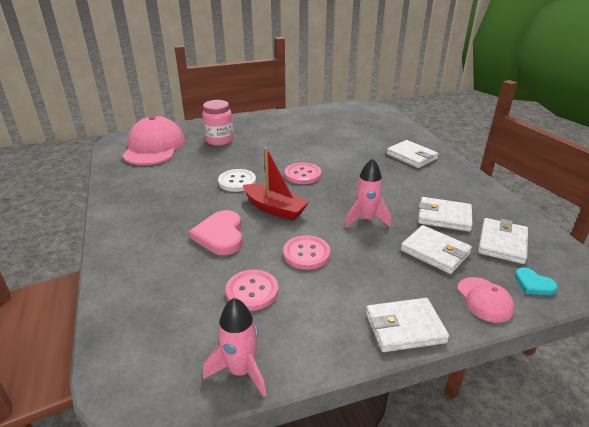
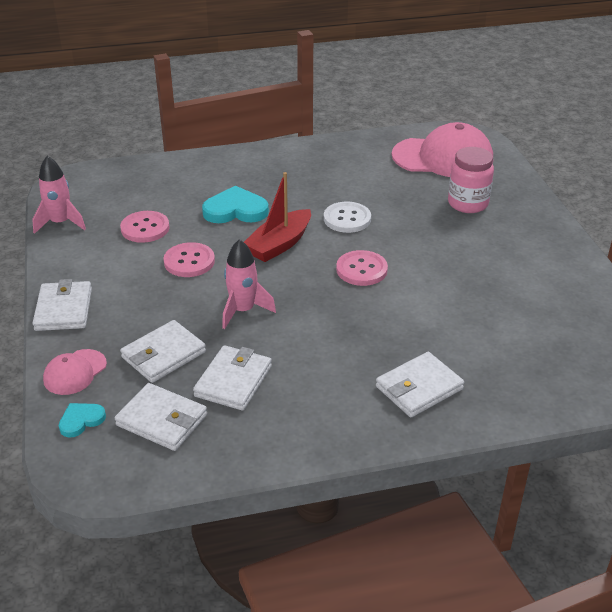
camera: 95 degrees right, 5 degrees up
(220, 235) = (235, 210): pink heart -> turquoise heart
(484, 299) = (75, 372): pink cap -> pink cap turned 45 degrees counterclockwise

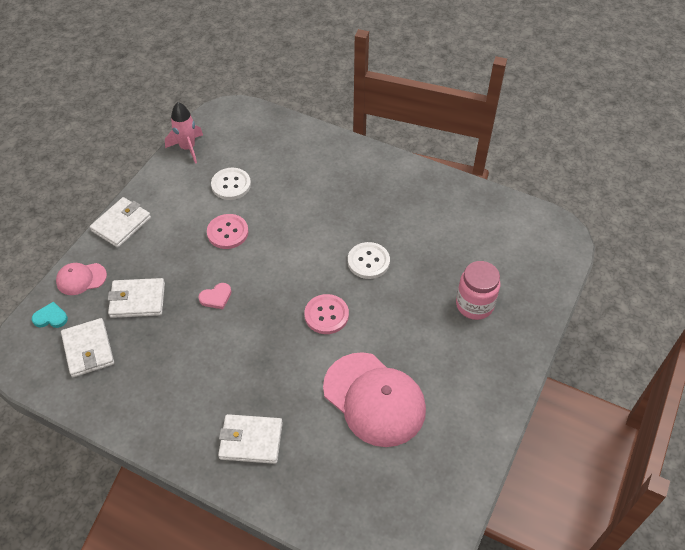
camera: 40 degrees right, 15 degrees up
(145, 228) = (231, 185): pink button -> white button
(233, 381) = (153, 350): white wallet -> none
(235, 210) = (303, 204): turquoise heart -> none
(243, 311) = (216, 297): pink rocket -> pink heart
(279, 244) = (298, 255): red boat -> none
(443, 158) = (510, 246): pink cap -> pink cap (374, 399)

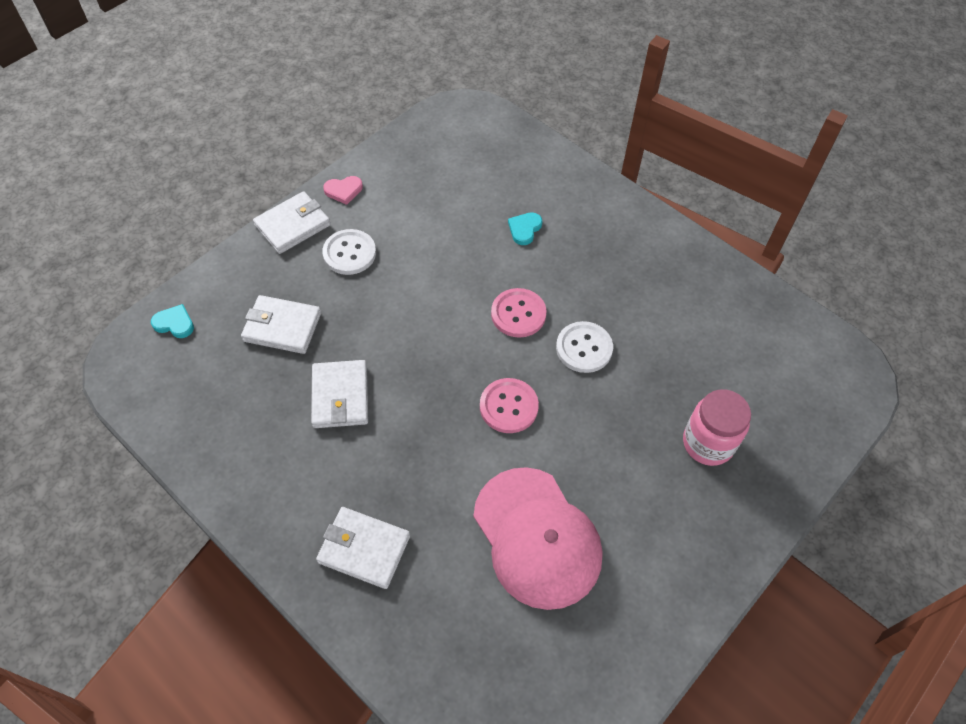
camera: 15 degrees right, 5 degrees up
(81, 279) = (224, 283): pink cap -> none
(88, 349) = (205, 375): white wallet -> white wallet (340, 396)
(188, 148) = (401, 146): pink rocket -> none
(216, 297) = (378, 348): pink heart -> pink heart (343, 190)
(227, 232) = (417, 266): pink button -> pink button (518, 314)
(231, 185) = (440, 205): white button -> white button (349, 253)
(300, 188) = (524, 229): none -> turquoise heart

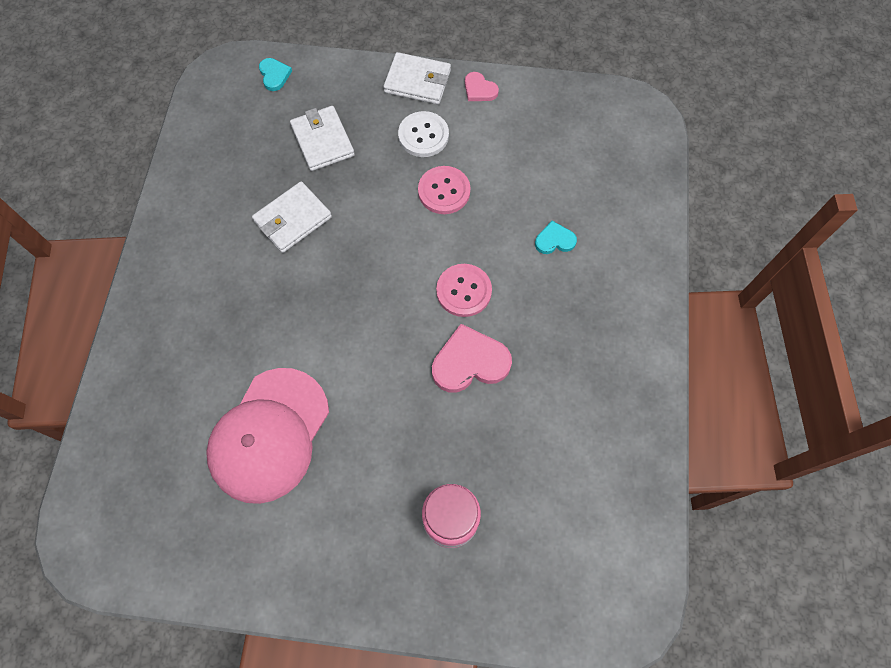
camera: 55 degrees right, 10 degrees up
(364, 549) = (182, 321): white wallet -> none
(508, 406) = (370, 340): pink button -> pink button (444, 191)
(584, 348) = (470, 362): white button -> pink heart

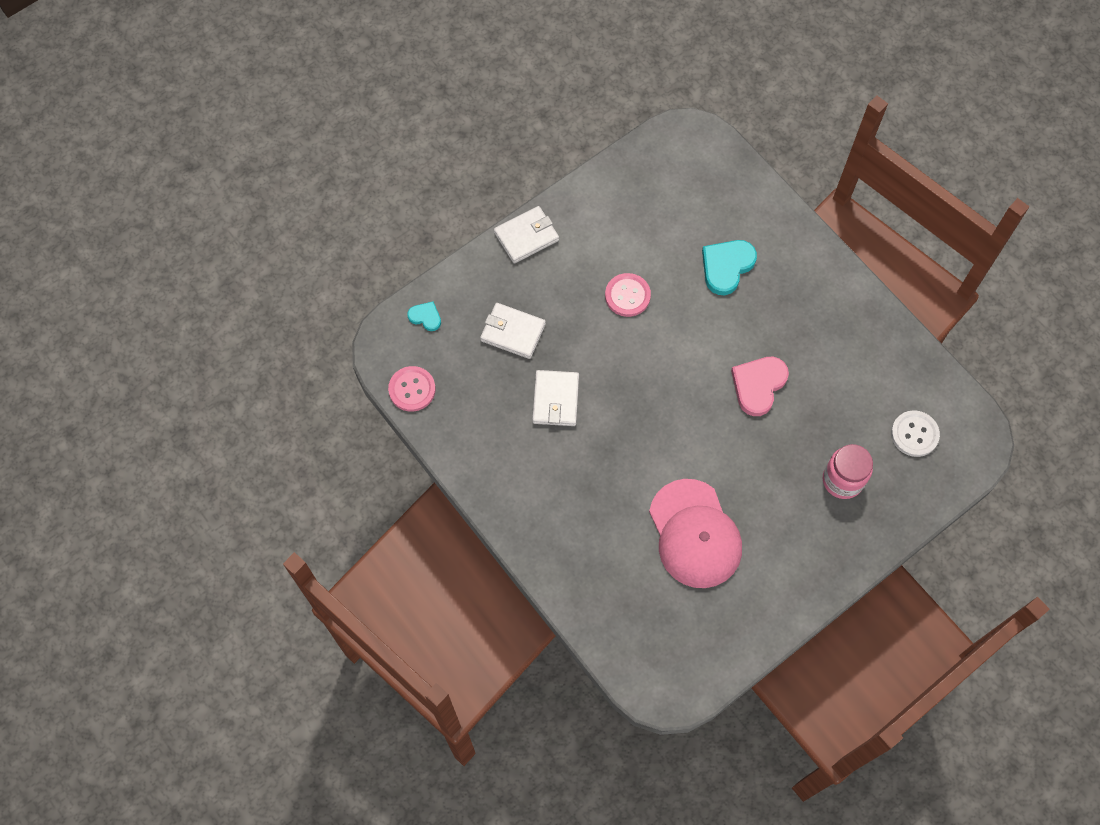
camera: 45 degrees left, 0 degrees up
(423, 135) = (573, 270): white button -> white button (914, 434)
(464, 291) = (709, 347): pink button -> pink button (412, 389)
(479, 89) = (573, 207): pink heart -> none
(554, 240) = (726, 267): turquoise heart -> turquoise heart, size x1.81

